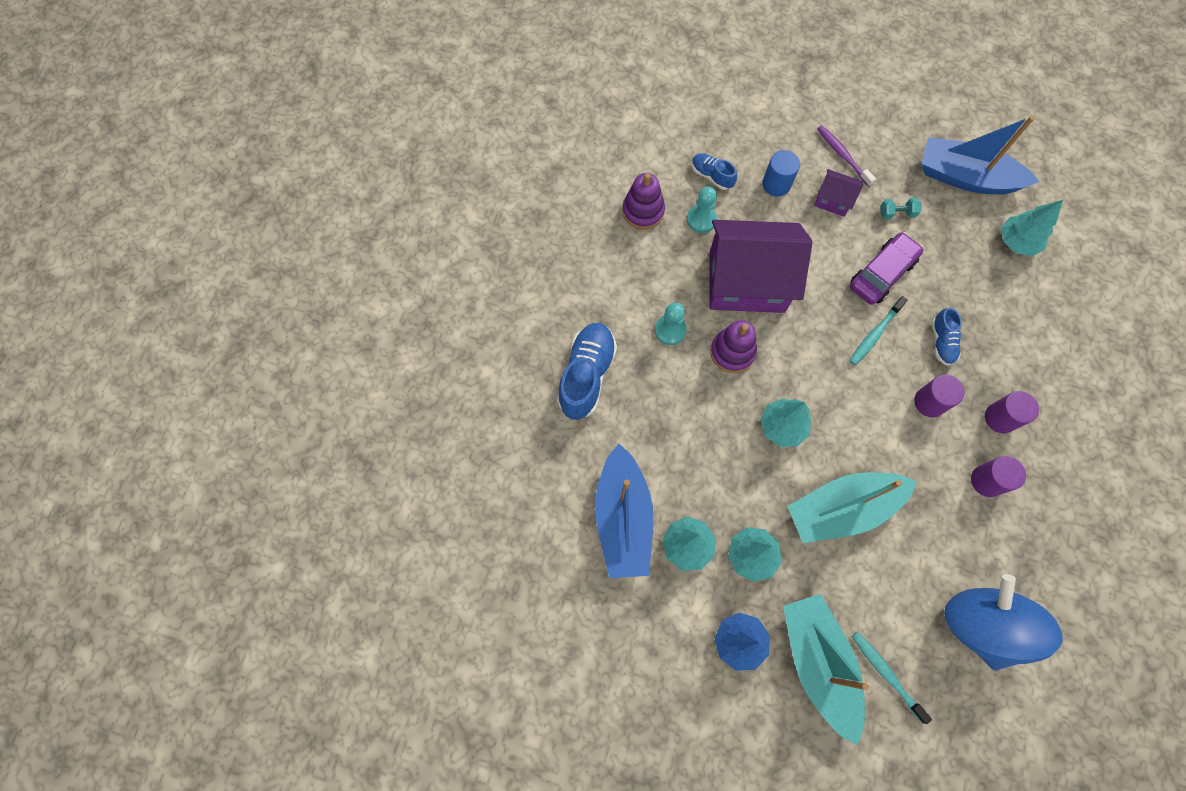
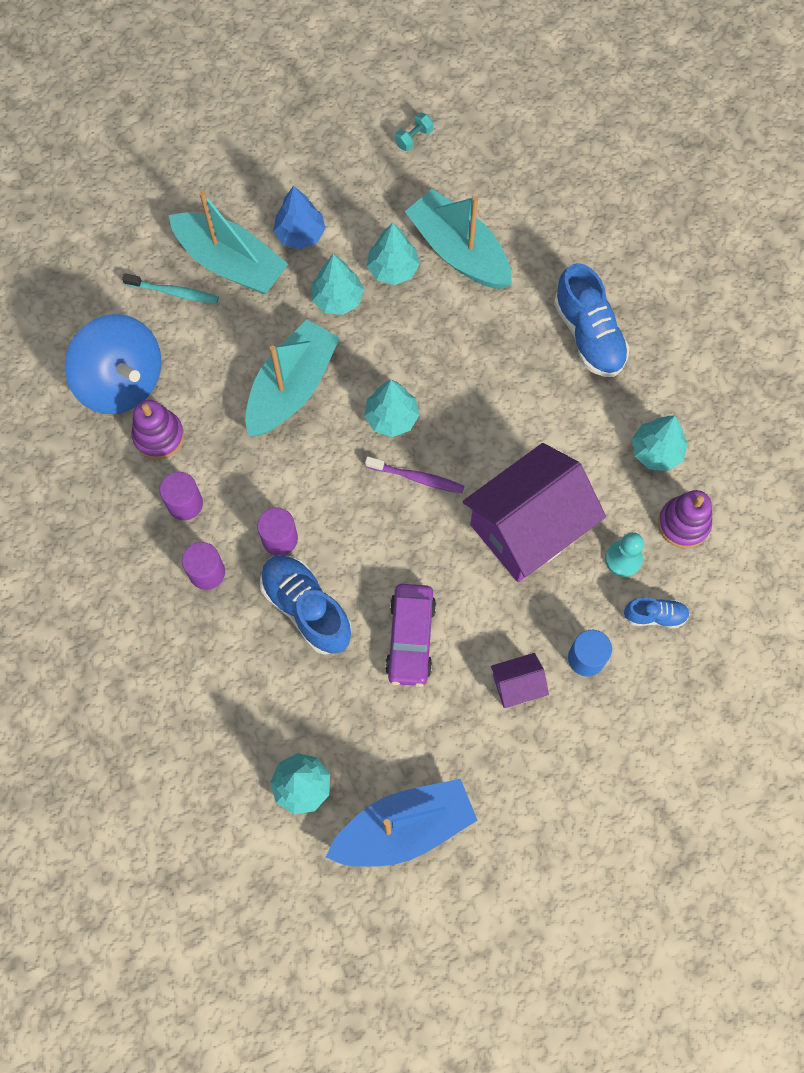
camera: 140 degrees right, 0 degrees up
(617, 265) = (656, 451): none -> turquoise tree
(623, 518) = (459, 251): blue boat -> turquoise boat
(670, 330) = (555, 428): turquoise pawn -> none
(732, 352) = (486, 450): purple stacking toy -> purple stacking toy (159, 436)
(842, 155) = (548, 750): purple toothbrush -> purple toothbrush (417, 478)
(875, 334) = (373, 568): turquoise toothbrush -> none
(896, 213) = (444, 721): turquoise dumbbell -> turquoise dumbbell (413, 138)
(941, 342) = (306, 608): blue shoe -> blue shoe, size x1.85

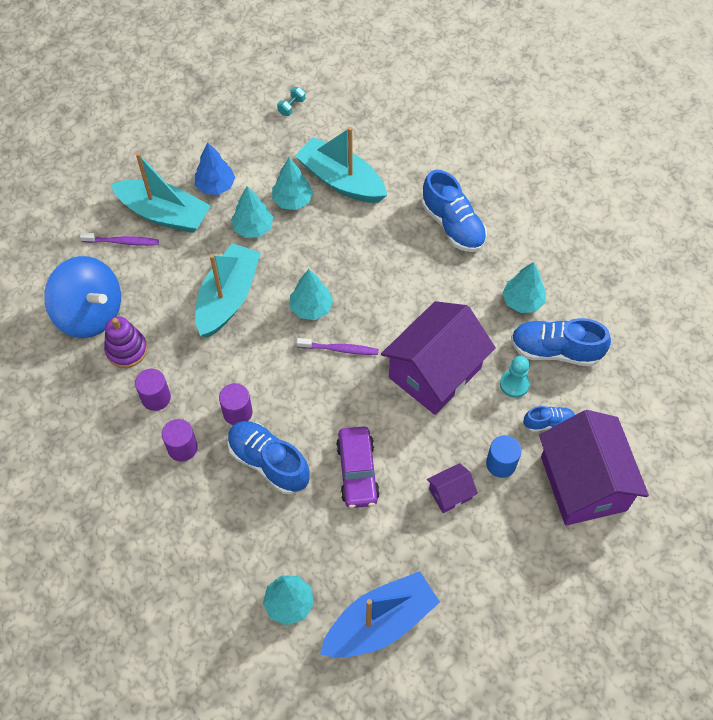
camera: 10 degrees left, 10 degrees down
(174, 292) = (122, 242): turquoise toothbrush -> purple toothbrush
(681, 700) = (583, 483): none -> purple house
(683, 523) = (555, 350): purple stacking toy -> blue shoe

